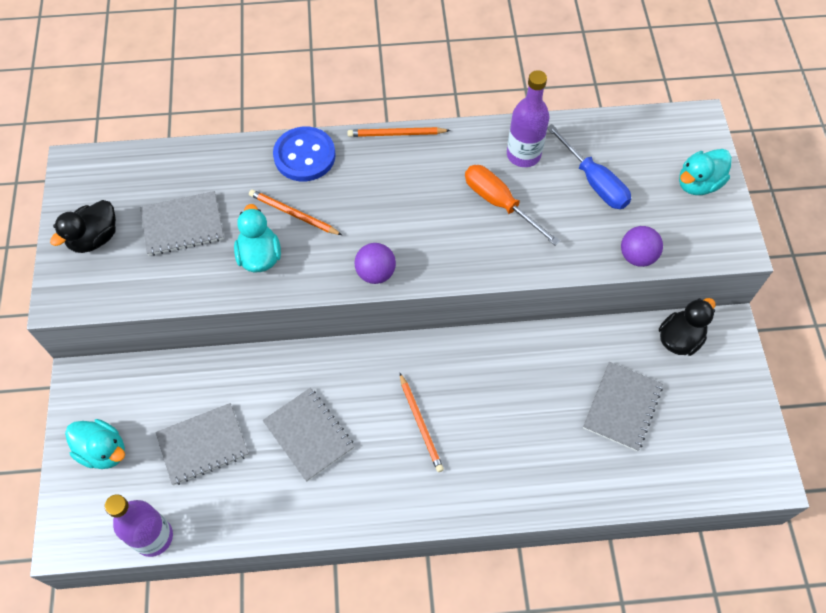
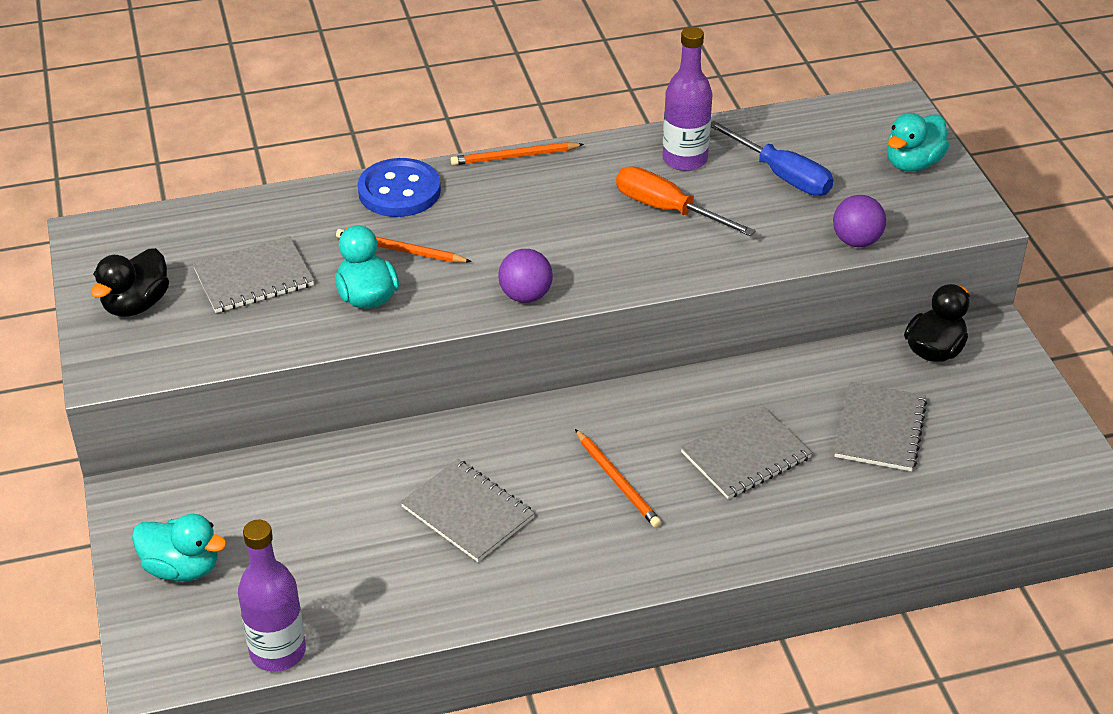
camera: 10 degrees left, 20 degrees down
(203, 445) = (322, 542): grey notebook -> grey notebook (746, 455)

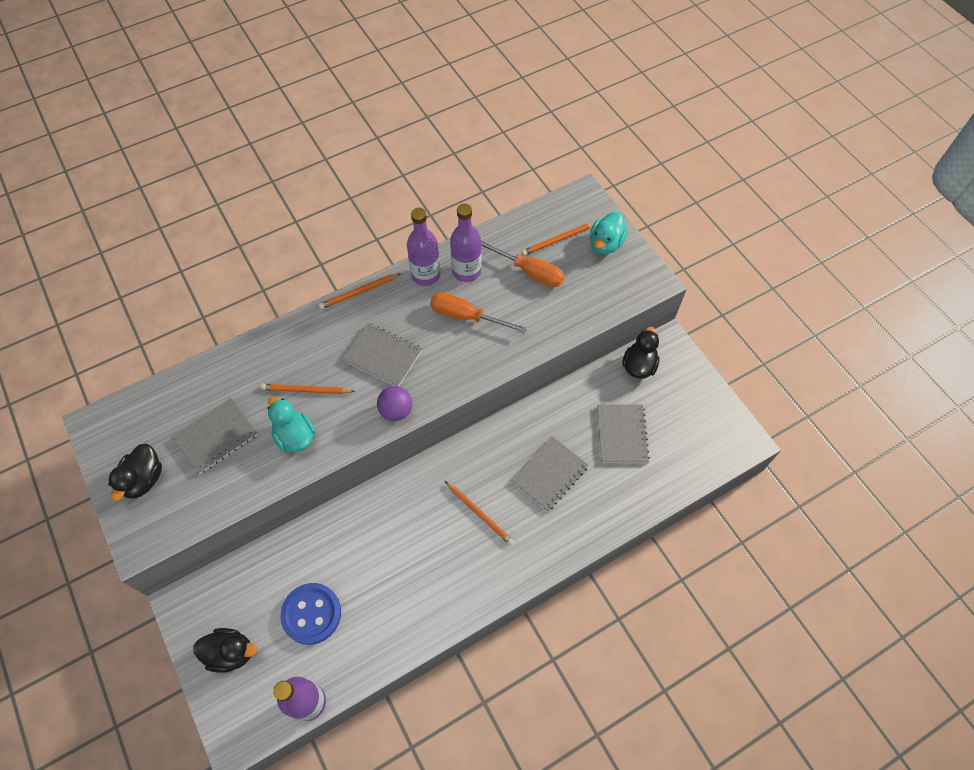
camera: 15 degrees left, 20 degrees up
(182, 568) = (231, 652): turquoise duck -> black duck
(399, 191) = (292, 339): blue button -> blue button (311, 614)
(467, 512) = (396, 561): grey notebook -> grey notebook (382, 356)
(621, 154) = (425, 275): none -> purple bottle
(782, 175) = (529, 271): blue screwdriver -> orange screwdriver
(838, 147) = (558, 240): none -> orange pencil
(856, 241) = (587, 317): purple ball -> none

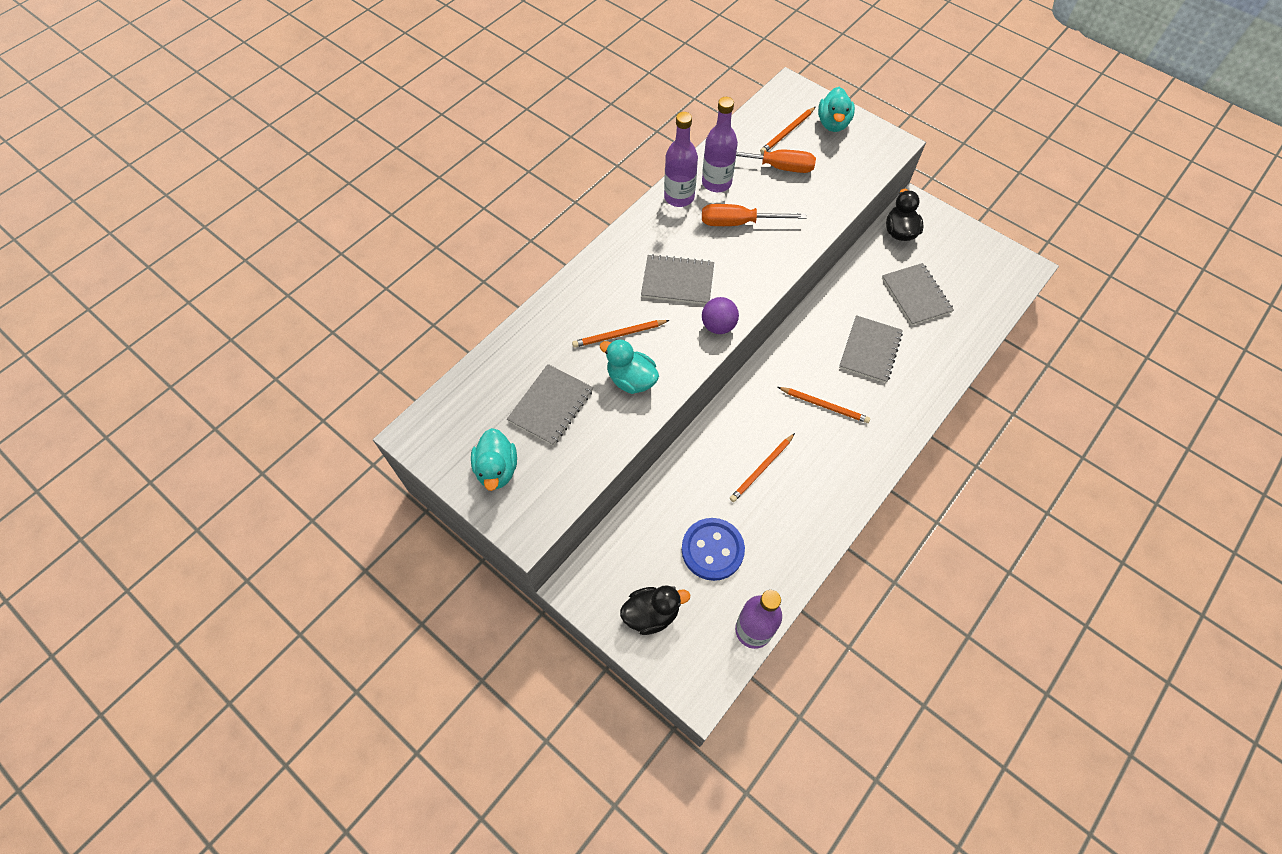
camera: 20 degrees left, 0 degrees up
(144, 479) = (497, 469): black duck -> turquoise duck
(359, 292) = (622, 231): orange pencil -> orange pencil (762, 469)

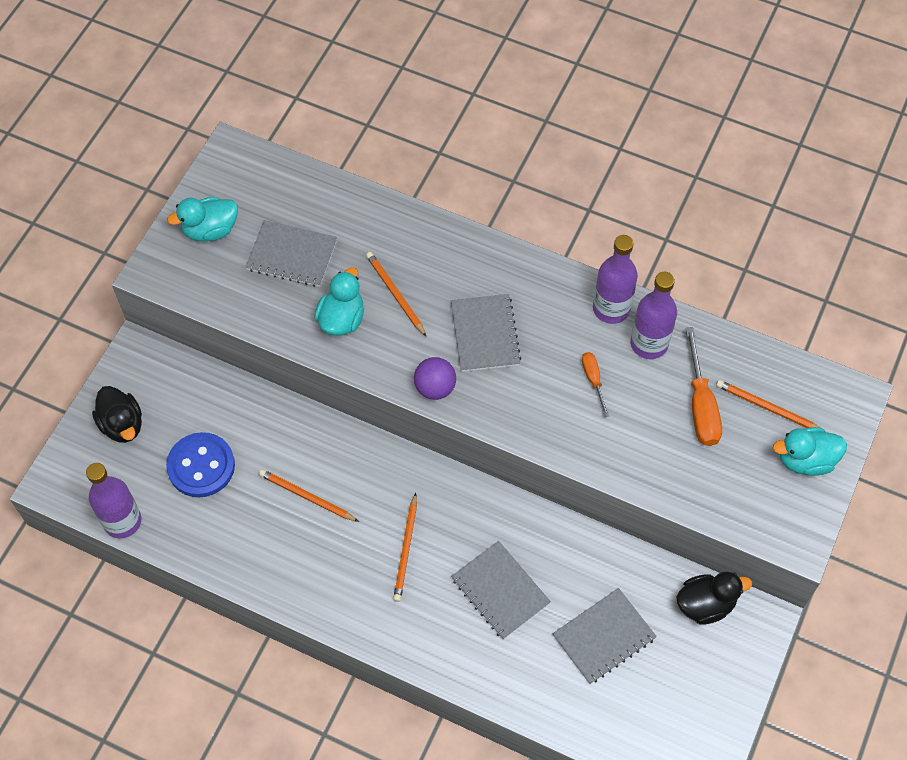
camera: 75 degrees right, 0 degrees up
(739, 223) = (593, 380): orange screwdriver -> orange screwdriver, size x0.56
(870, 350) = (500, 591): grey notebook -> grey notebook turned 45 degrees clockwise

